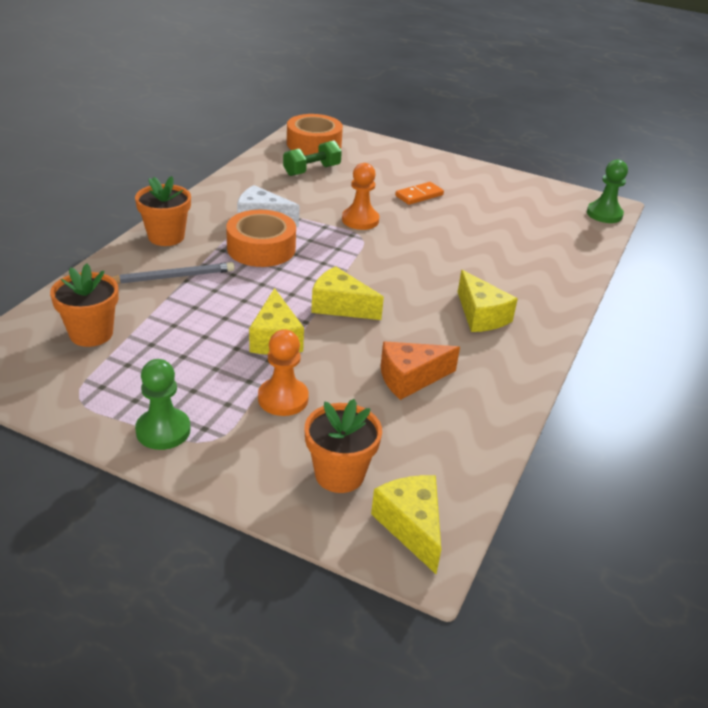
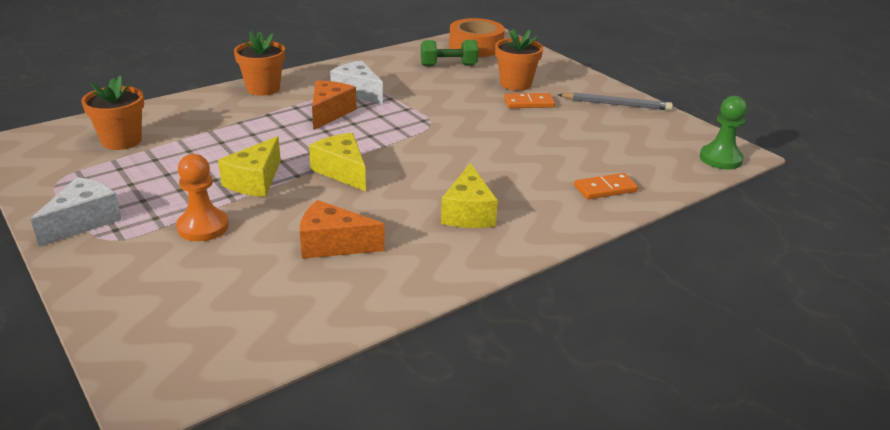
camera: 30 degrees right, 5 degrees down
(163, 430) = (83, 221): green pawn -> white cheese
(172, 277) = (231, 117): grey pencil -> grey pencil (616, 104)
(261, 248) = (329, 113): orange tape -> orange cheese
(339, 474) = (173, 299): orange flower pot -> orange flower pot (515, 84)
(360, 220) = (445, 111): orange pawn -> none
(411, 526) = (179, 363): yellow cheese -> none
(554, 264) = (605, 189): none -> orange domino

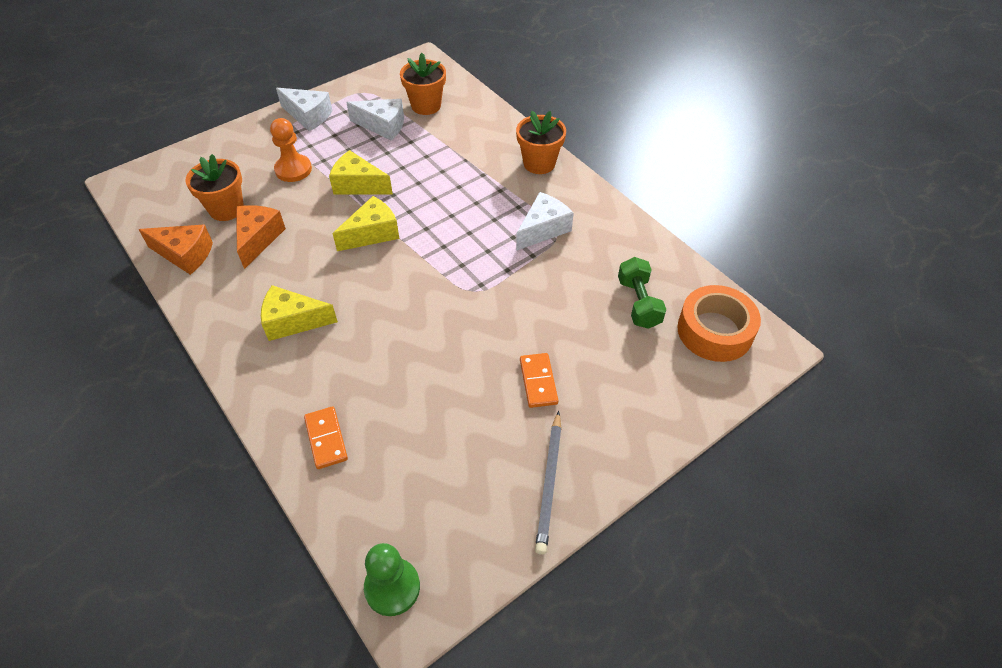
camera: 90 degrees right, 20 degrees up
(145, 167) = (383, 126): none -> white cheese
(329, 113) = (490, 214): orange cheese -> orange cheese (185, 255)
(515, 84) = (595, 370): orange flower pot -> orange flower pot (226, 209)

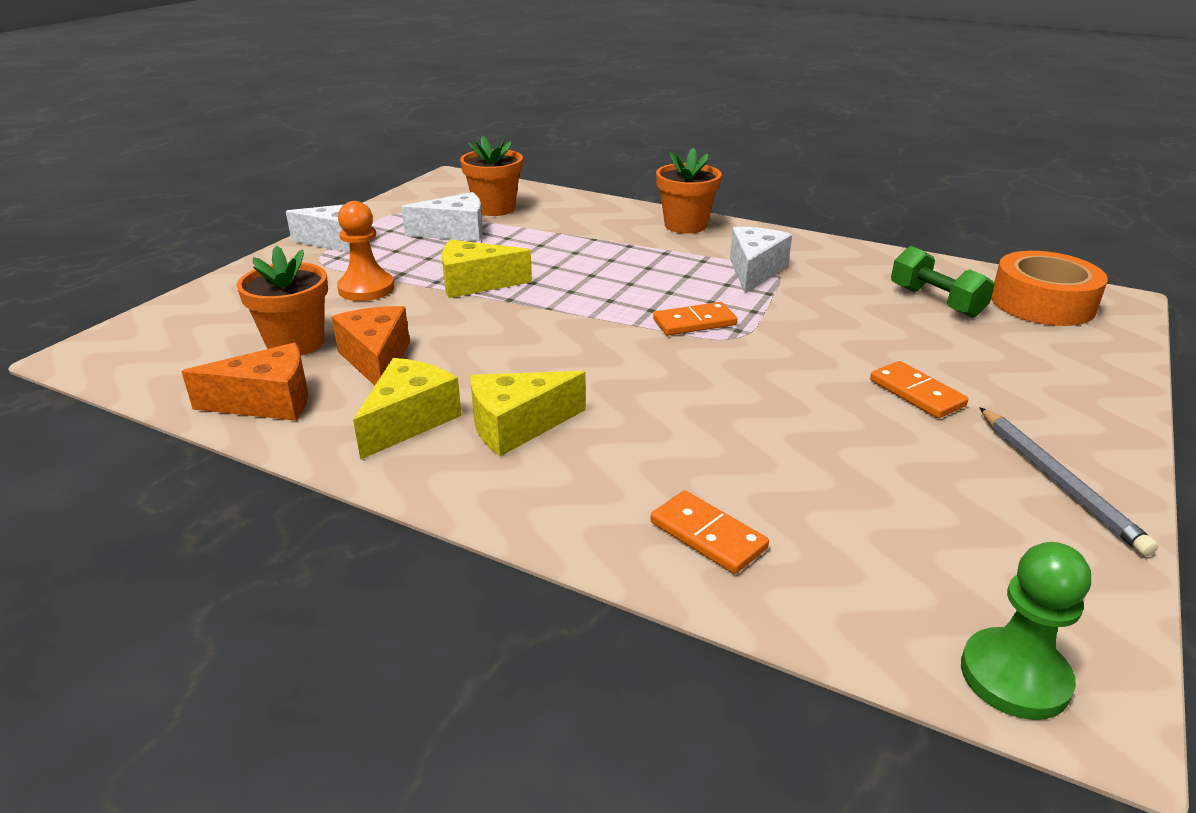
camera: 25 degrees left, 20 degrees down
(372, 233) = (542, 319): yellow cheese -> yellow cheese (409, 421)
(459, 268) = (694, 322): none -> orange domino

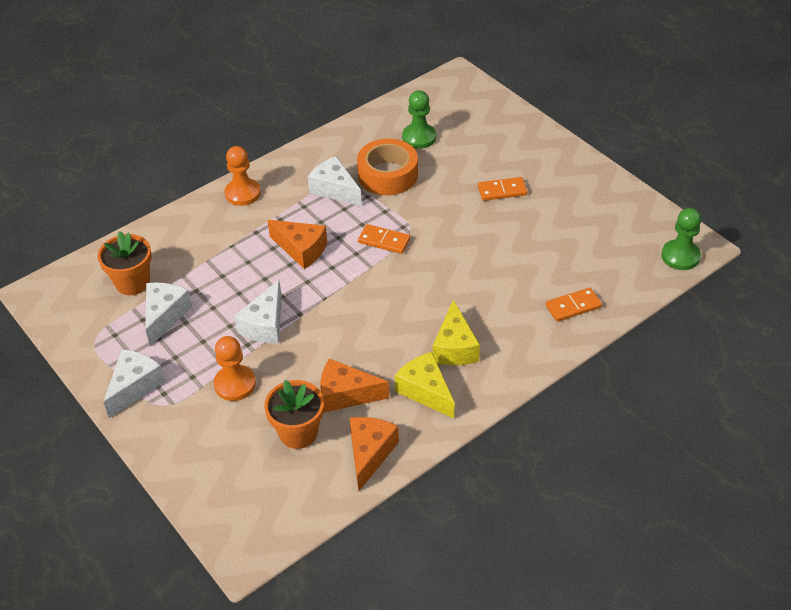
camera: 65 degrees left, 15 degrees up
(475, 283) = (265, 325): yellow cheese -> white cheese
(624, 275) = (301, 249): none -> orange cheese
(685, 225) = (243, 193): orange flower pot -> orange pawn
(694, 322) = (384, 241): orange domino -> orange domino turned 75 degrees counterclockwise
(936, 301) = (419, 137): green dumbbell -> green pawn
(1042, 303) = (444, 101): orange tape -> orange tape (388, 175)
(1057, 481) = (587, 184): grey pencil -> none

